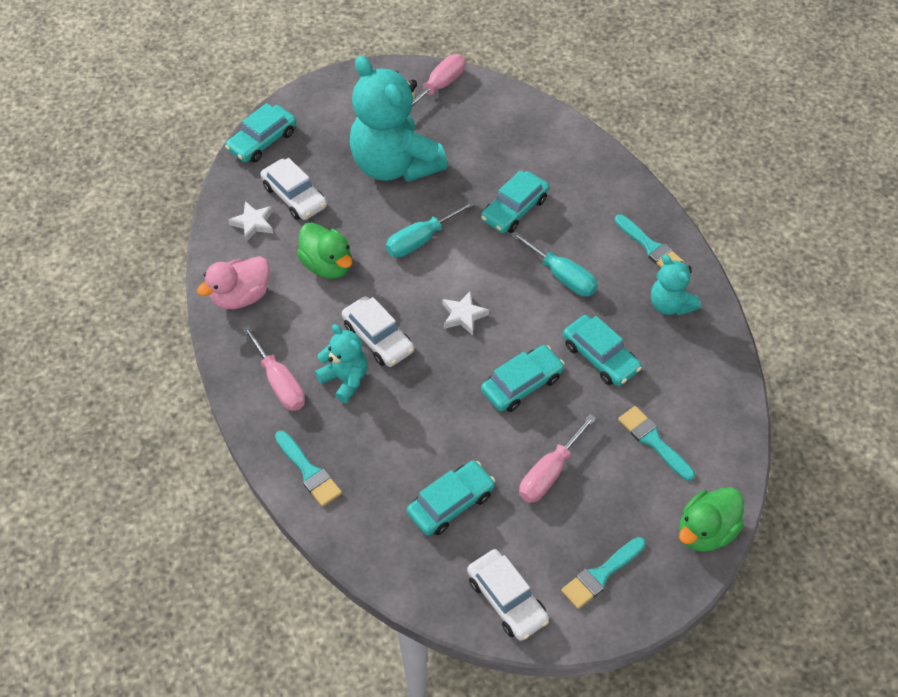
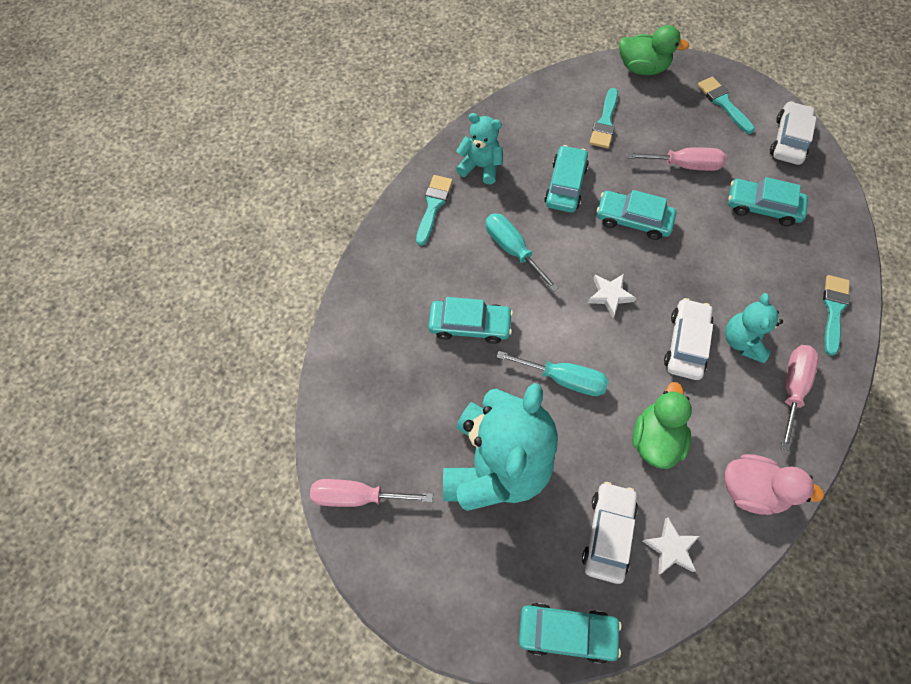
camera: 125 degrees left, 10 degrees up
(562, 276) = (512, 249): turquoise screwdriver -> turquoise screwdriver turned 45 degrees counterclockwise
(601, 575) = (723, 103): turquoise brush -> turquoise brush turned 135 degrees counterclockwise
(670, 304) = (480, 167): turquoise teddy bear -> turquoise teddy bear turned 90 degrees counterclockwise

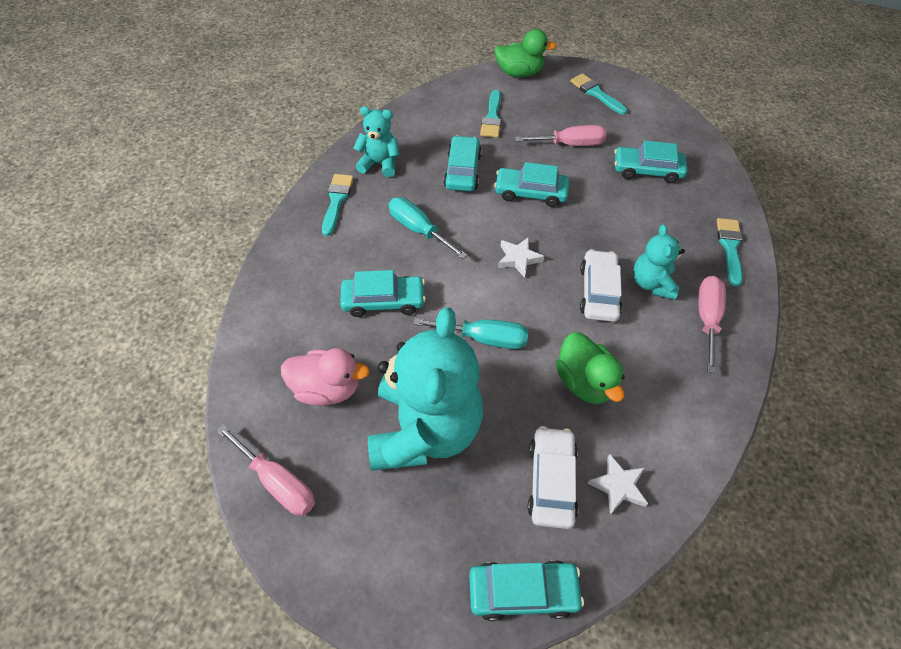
camera: 10 degrees left, 10 degrees down
(357, 496) = (278, 482): pink screwdriver -> pink screwdriver turned 135 degrees counterclockwise
(655, 438) = (584, 382): green duck -> green duck turned 150 degrees clockwise
(751, 489) = (688, 417): pink duck -> pink duck (327, 388)
(788, 140) = (659, 116): white car -> none

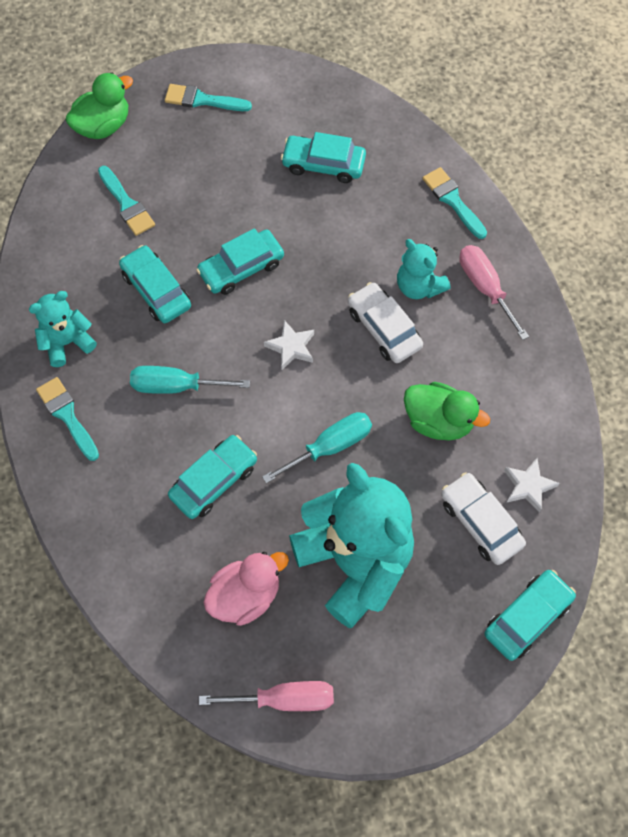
camera: 40 degrees left, 10 degrees up
(570, 144) = (230, 183): pink screwdriver -> none
(647, 170) = (323, 164): turquoise car -> turquoise car turned 45 degrees clockwise

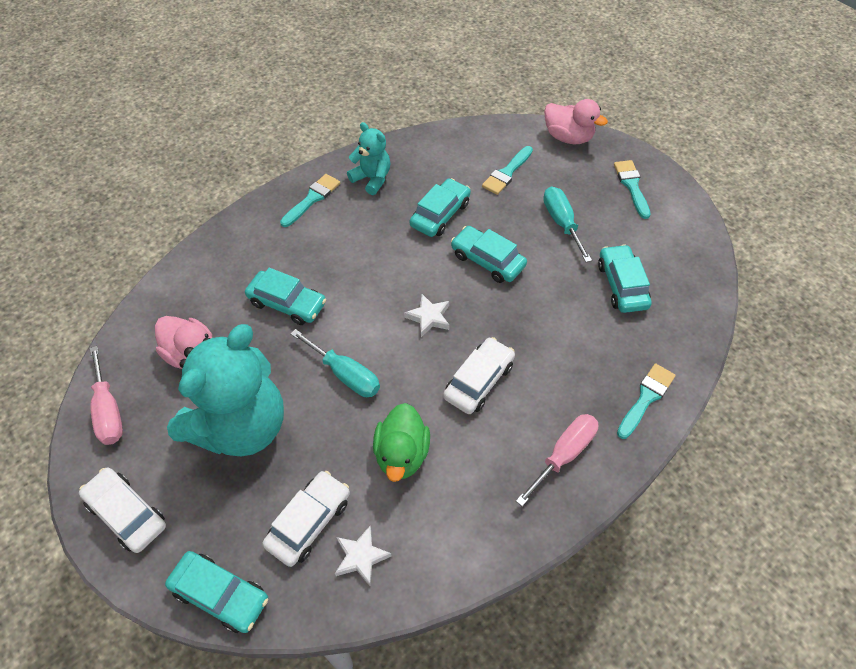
camera: 70 degrees right, 10 degrees down
(103, 126) = (568, 137): green duck -> pink duck
(176, 386) = (361, 253): turquoise screwdriver -> turquoise screwdriver (561, 223)
(416, 694) = (127, 513): none -> white car
(419, 286) = (536, 396): turquoise teddy bear -> none

